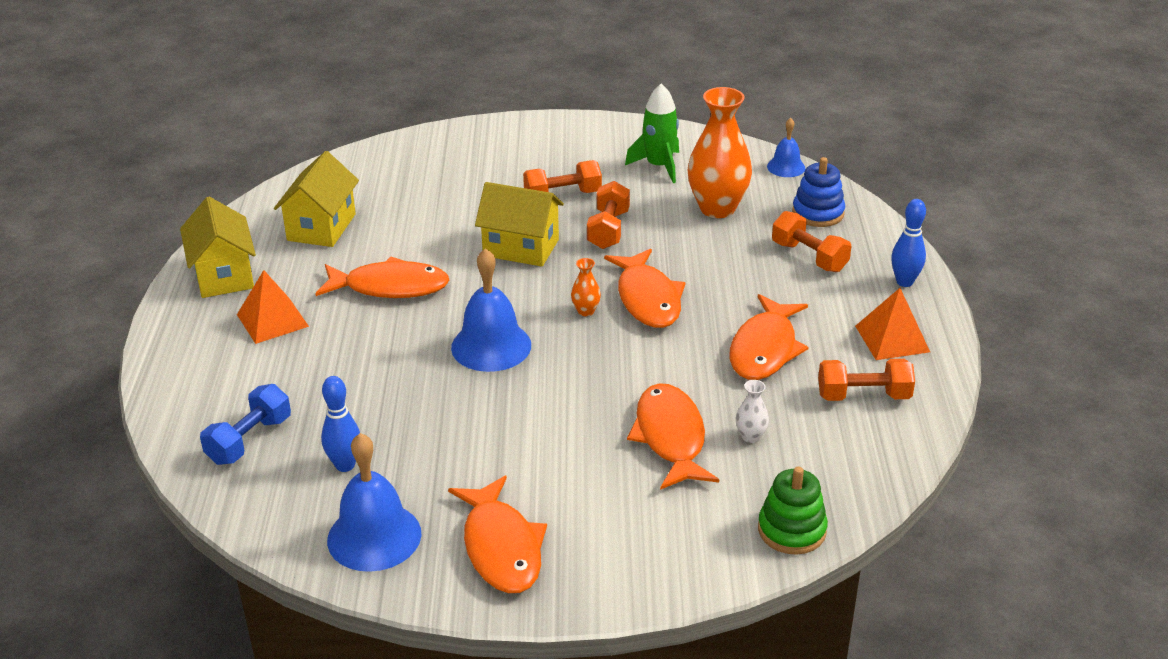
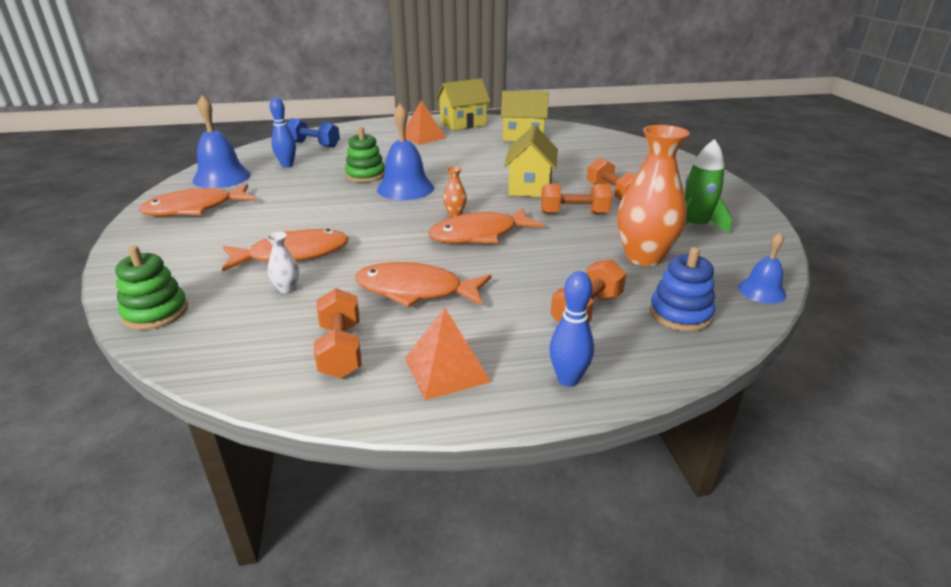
camera: 80 degrees right, 5 degrees down
(390, 287) = (465, 157): orange fish -> none
(426, 381) = (365, 175): none -> green stacking toy

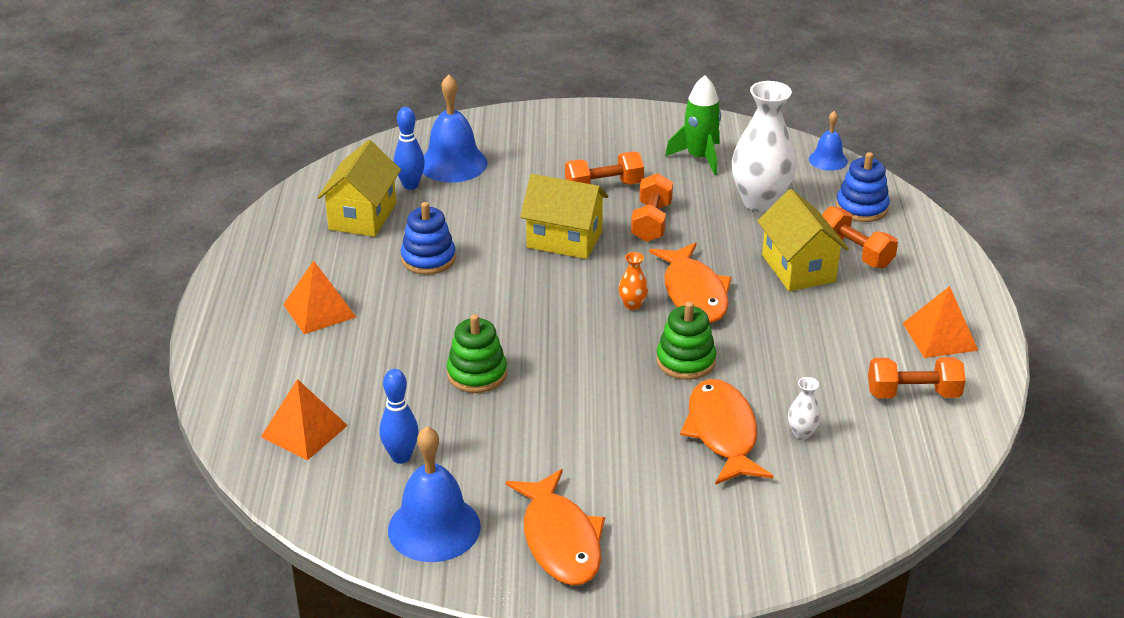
camera: 80 degrees left, 5 degrees up
(155, 313) = (846, 526): green stacking toy -> green stacking toy (685, 361)
(314, 144) = (304, 431): blue dumbbell -> orange pyramid
(405, 188) = (539, 339): blue bell -> blue bell (453, 163)
(416, 291) = (813, 345): orange fish -> none
(463, 124) = (267, 264): yellow house -> yellow house (798, 268)
(485, 154) = (428, 259): none -> blue stacking toy
(568, 379) = (951, 279): blue bowling pin -> blue bowling pin (410, 185)
(644, 257) = (760, 202): orange vase -> white vase

